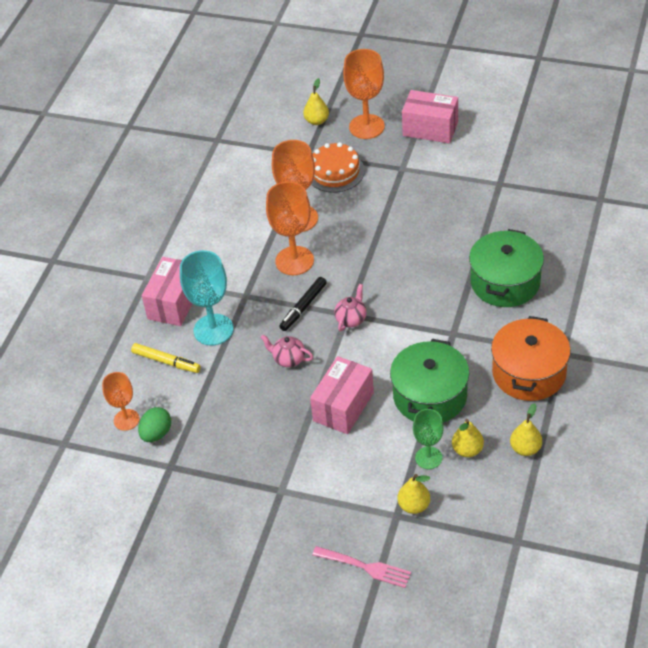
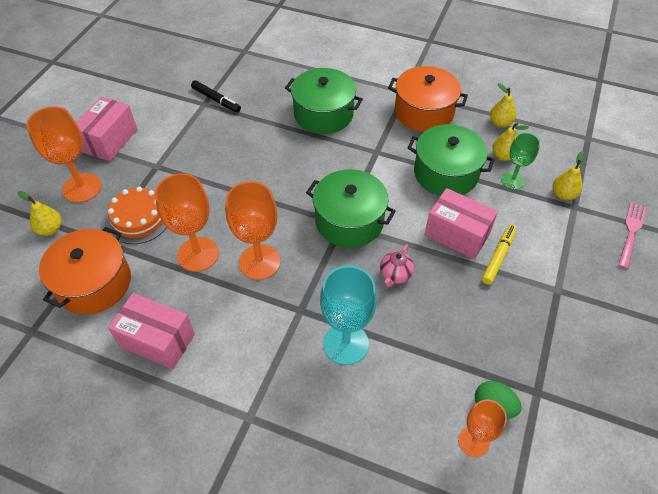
camera: 90 degrees left, 5 degrees up
(166, 362) = (388, 395): yellow marker -> yellow marker (498, 257)
(174, 303) = (297, 385): pink box -> pink box (157, 340)
(263, 162) = (94, 283): none -> orange pot
(303, 307) = (327, 258): black marker -> black marker (216, 100)
(351, 319) = (349, 221): pink teapot -> green pot

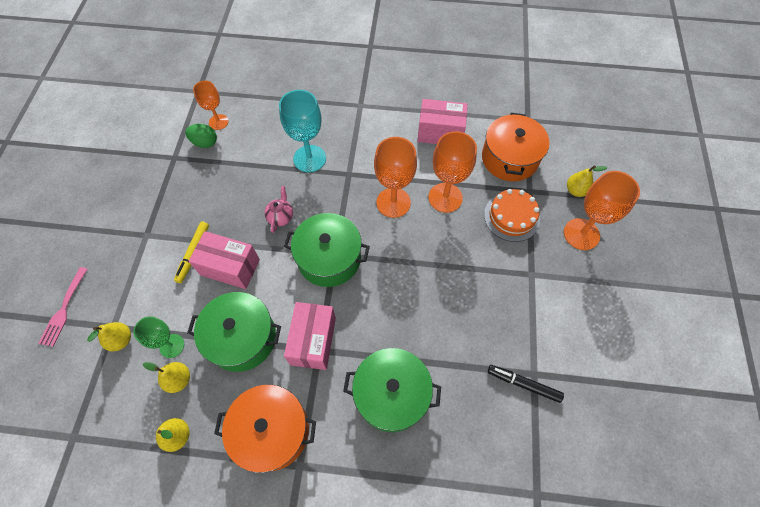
camera: 165 degrees right, 10 degrees up
(110, 141) = (597, 293): pink box -> pink box (313, 341)

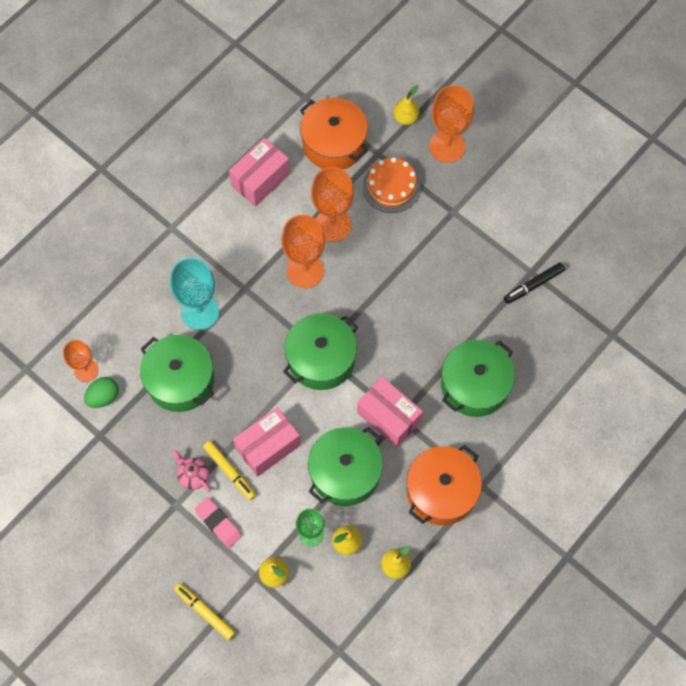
camera: 55 degrees left, 5 degrees up
(64, 308) = (205, 612): pink fork -> yellow marker
(145, 272) = (218, 523): none -> pink eraser
(247, 179) = (180, 380): none -> green pot
(281, 217) = (247, 375): pink teapot -> pink teapot (193, 476)

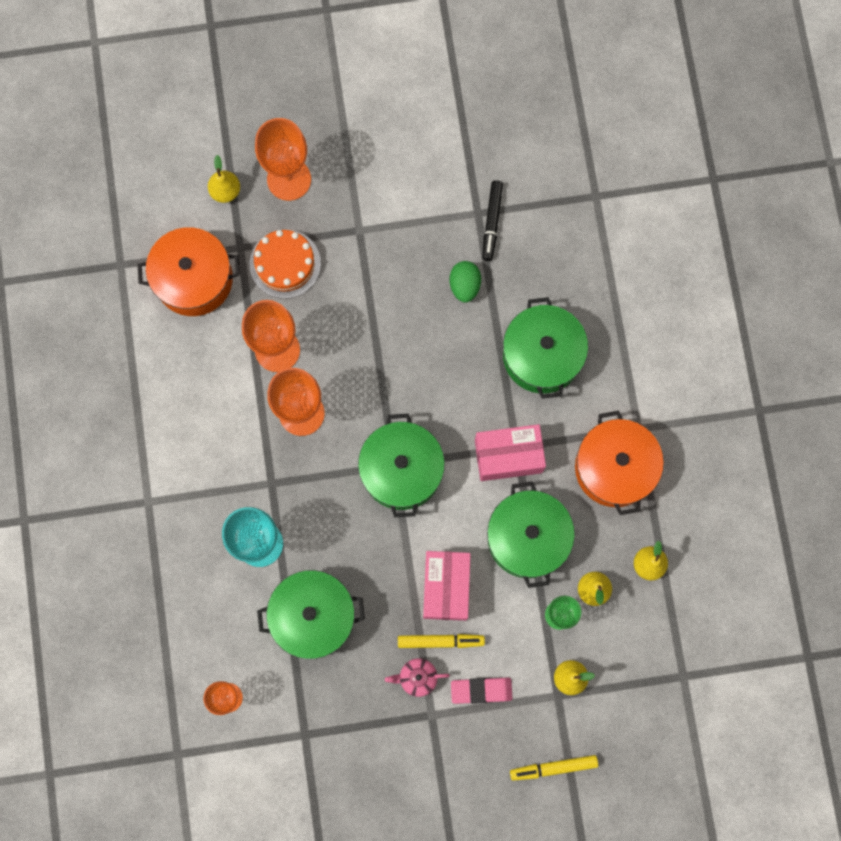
camera: 50 degrees left, 10 degrees up
(103, 397) = (269, 701): green egg -> green egg (464, 285)
(260, 180) = (172, 378): pink box -> none

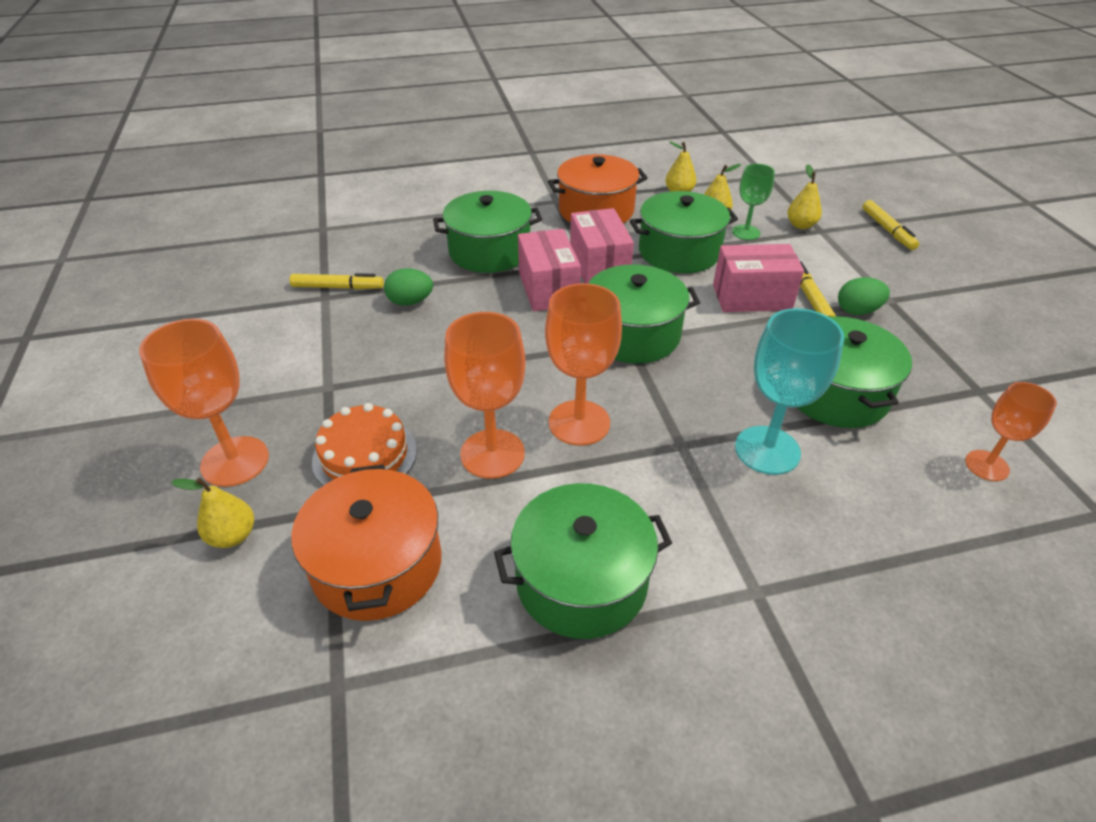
camera: 95 degrees left, 35 degrees down
(168, 399) = (581, 581): none -> green pot
(417, 677) = (857, 311): pink teapot -> green egg
(475, 405) = (548, 289): none -> pink box
(481, 690) = (844, 271): pink eraser -> none
(491, 222) = (338, 287): black marker -> yellow marker

